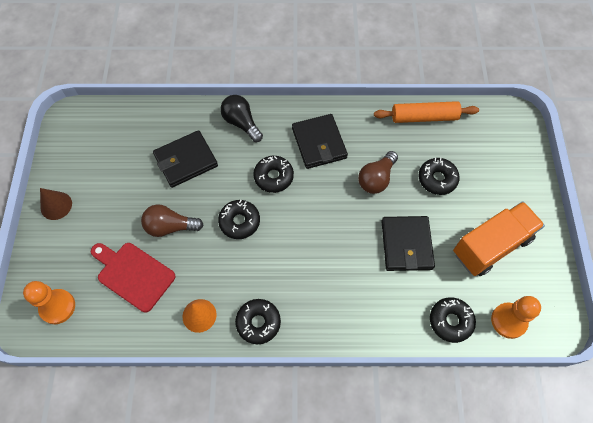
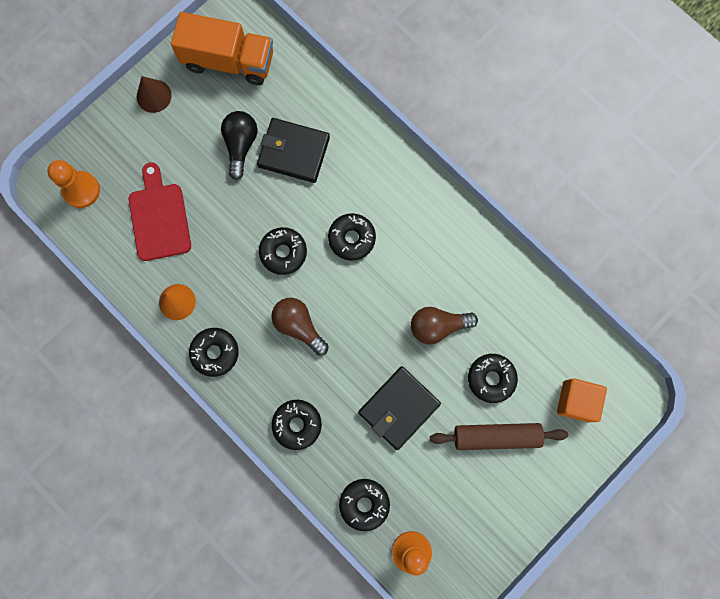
camera: 45 degrees right, 15 degrees up
(170, 227) = (224, 202): brown light bulb -> brown light bulb (299, 326)
(241, 123) = (376, 159): black light bulb -> black light bulb (240, 145)
(319, 143) = (424, 244): black wallet -> none
(358, 315) = (297, 424): none -> black donut
(424, 117) = (547, 310): orange rolling pin -> none
(476, 207) = (496, 436): none -> brown rolling pin
(491, 246) = (469, 481): orange truck -> orange truck (229, 61)
(493, 148) = (576, 401): none -> orange cube

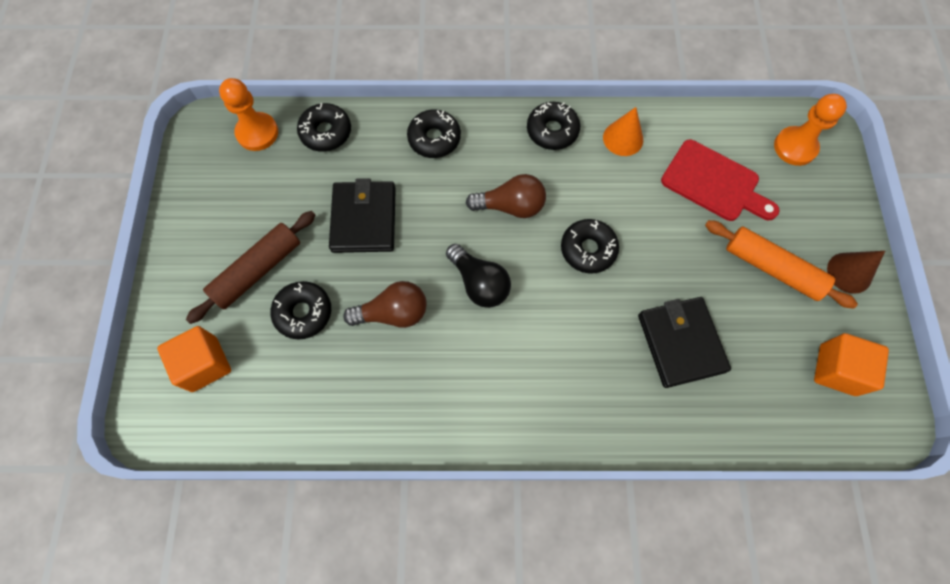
camera: 135 degrees right, 10 degrees down
(192, 139) = (772, 268): none -> orange rolling pin
(229, 61) = (837, 370): orange truck -> orange cube
(240, 145) = (729, 303): black light bulb -> black light bulb (479, 283)
(293, 152) = (680, 343): black wallet -> black wallet turned 75 degrees counterclockwise
(352, 238) = (545, 316): black donut -> none
(437, 326) = (393, 313): brown light bulb -> brown light bulb turned 45 degrees clockwise

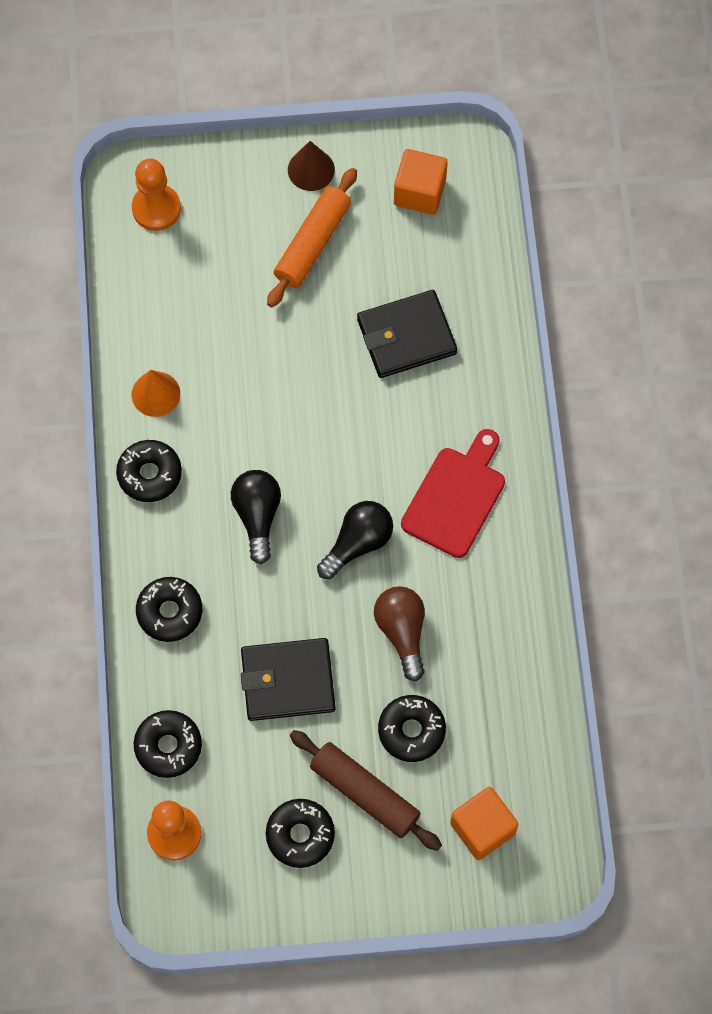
camera: 95 degrees left, 0 degrees up
(510, 206) = (257, 516): brown light bulb -> black light bulb
(588, 249) = (306, 430): black donut -> black donut (300, 835)
(714, 183) = (210, 296): red cutting board -> red cutting board (456, 497)

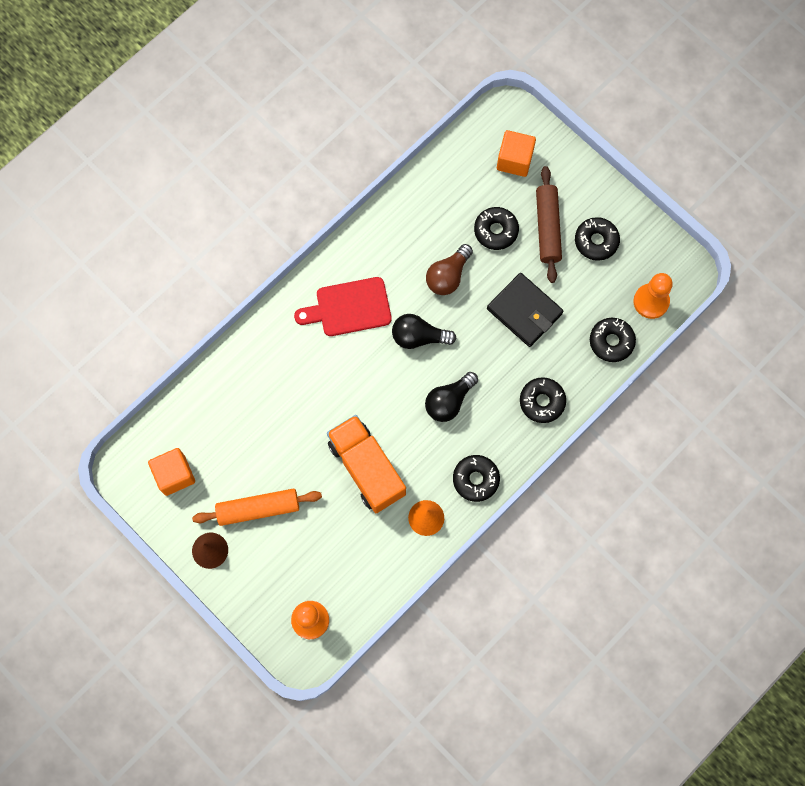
camera: 130 degrees left, 5 degrees up
(260, 377) = (366, 468): none -> orange truck
(406, 337) = (274, 408): black wallet -> none

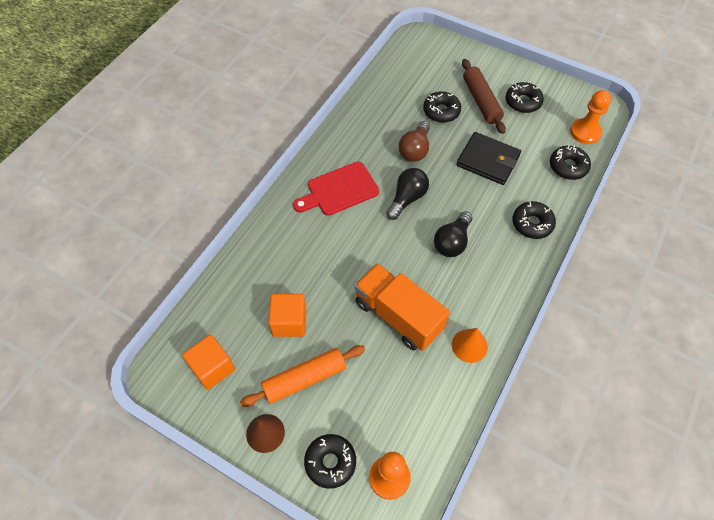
camera: 15 degrees left, 15 degrees down
(419, 337) = (407, 199): black light bulb -> black light bulb turned 135 degrees clockwise
(475, 479) = (501, 300): black donut -> black donut (330, 462)
(514, 160) = (437, 64): orange cube -> orange cube (289, 322)

